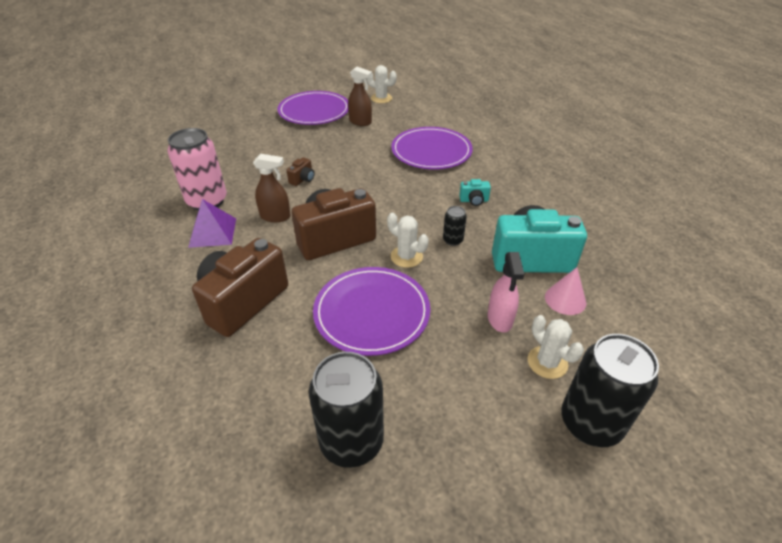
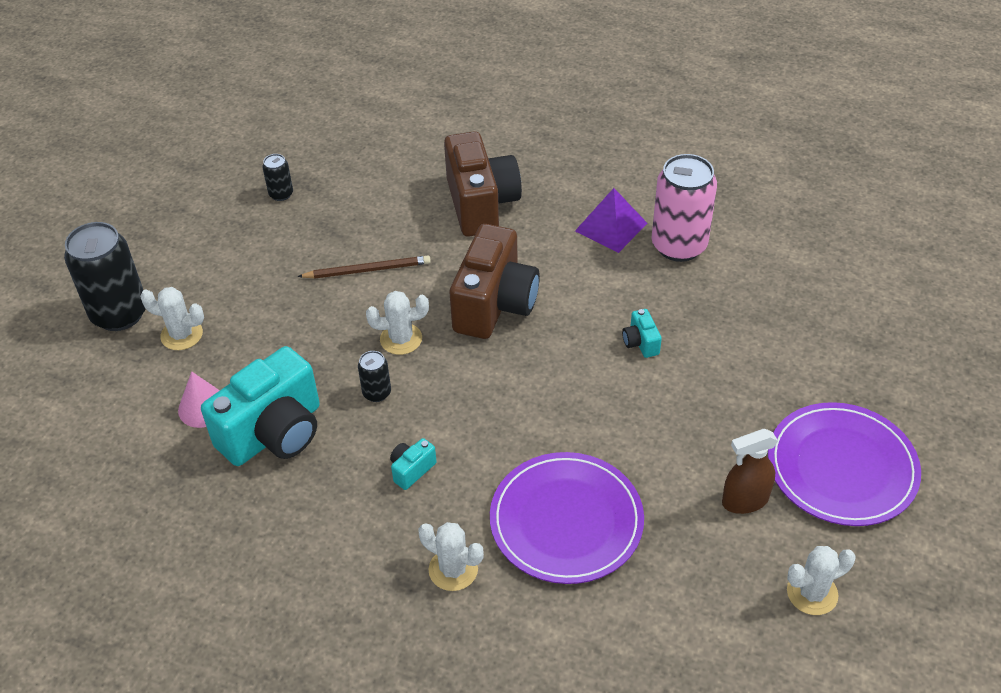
camera: 135 degrees right, 5 degrees up
(275, 216) = (586, 282): brown spray bottle -> none
(302, 179) = (640, 343): brown camera -> turquoise camera
(351, 441) = (281, 194): black can -> black can, size x0.47
(372, 312) = (368, 270): purple plate -> brown pencil
(496, 163) = (453, 569): none -> white cactus
(500, 319) = (251, 343): pink spray bottle -> none

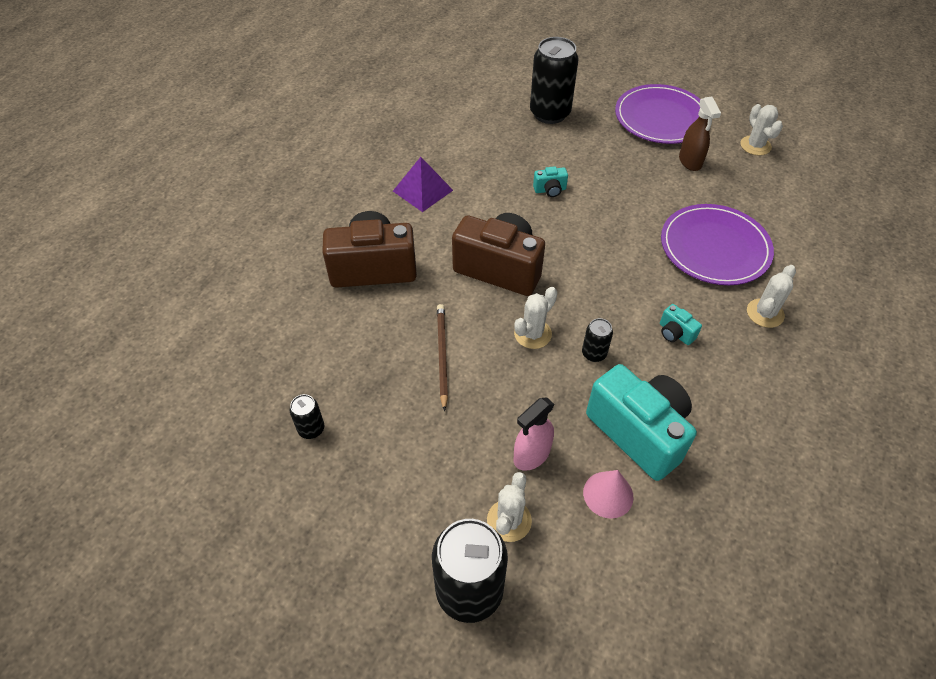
camera: 85 degrees left, 5 degrees up
(249, 347) = (531, 455): none -> pink spray bottle
(401, 339) = (532, 334): white cactus -> white cactus turned 45 degrees clockwise
(679, 246) = (452, 157): pink can -> none
(804, 335) = (550, 113): none -> black can

